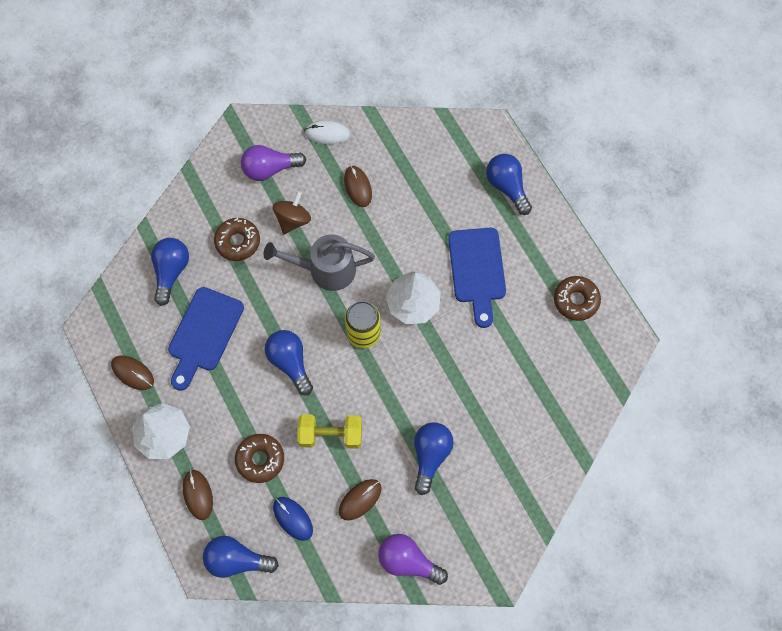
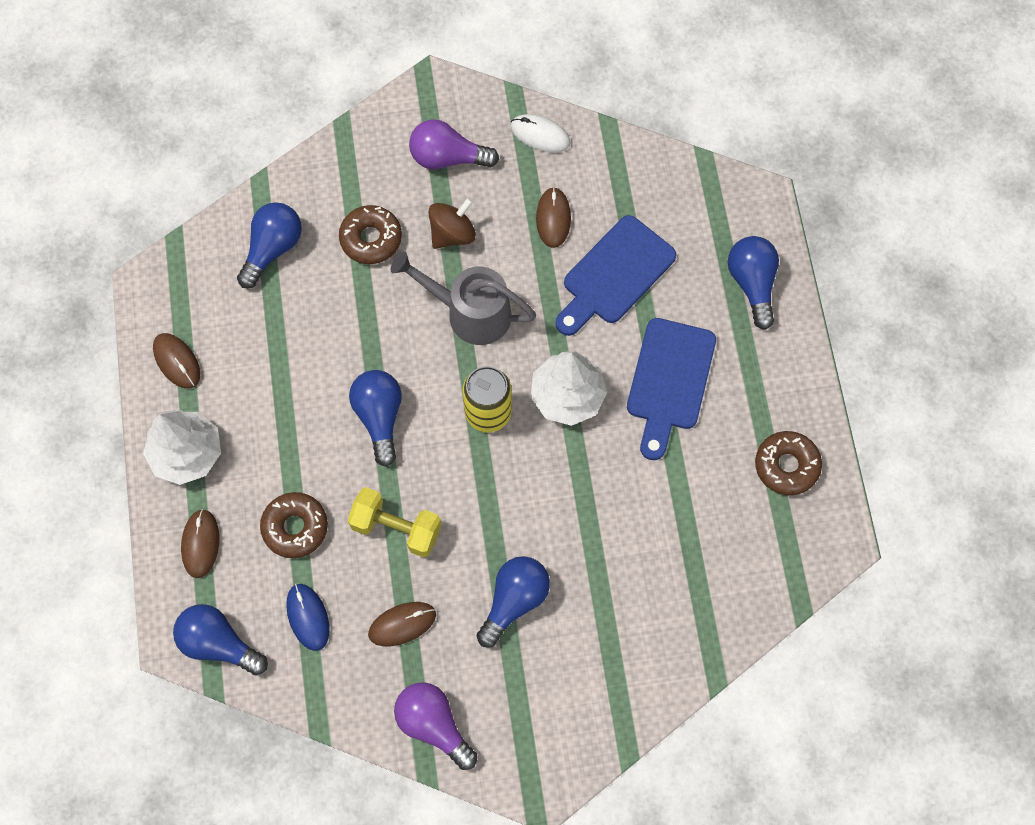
camera: 20 degrees right, 0 degrees up
(204, 334) = (284, 342): blue cutting board -> blue cutting board (614, 275)

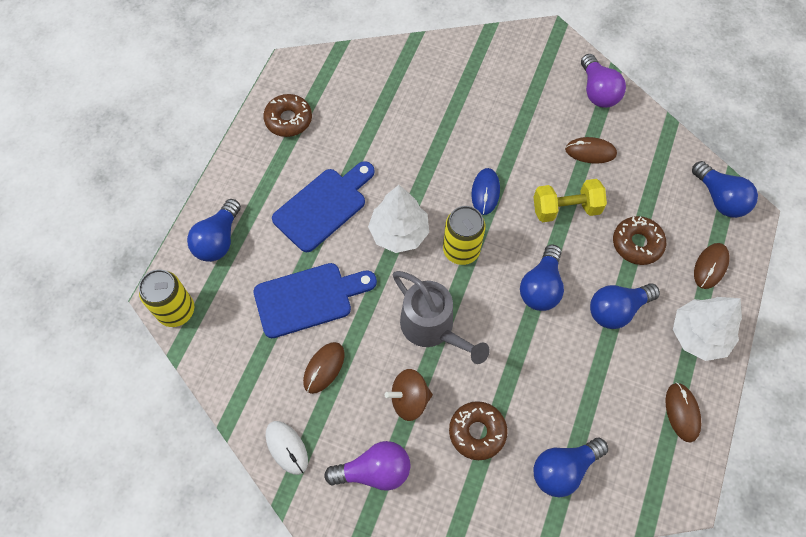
camera: 150 degrees left, 5 degrees down
(308, 617) = (652, 185): blue mouse -> blue mouse (485, 192)
(396, 528) = (566, 209): yellow dumbbell -> yellow dumbbell turned 60 degrees counterclockwise
(448, 157) = (374, 471): purple light bulb -> purple light bulb turned 45 degrees counterclockwise
(514, 601) = (511, 130): blue light bulb -> blue light bulb (617, 310)
(736, 193) = (176, 311): none -> yellow can

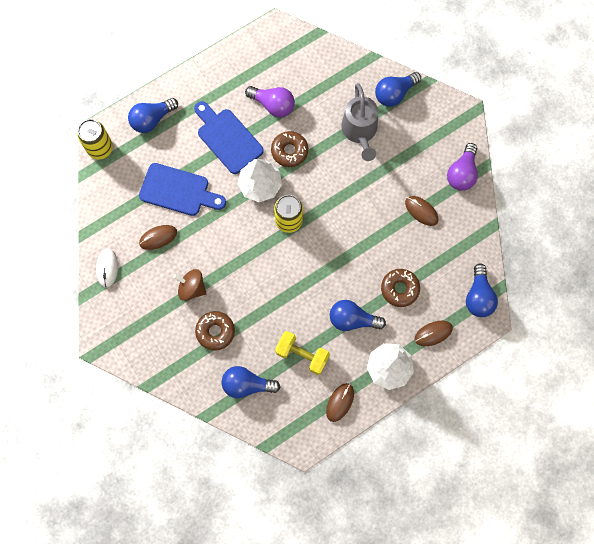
camera: 35 degrees right, 10 degrees up
(288, 120) = (247, 65): brown donut -> brown donut (289, 151)
(323, 206) = (227, 138): blue cutting board -> blue cutting board turned 120 degrees counterclockwise
(374, 471) = (144, 313): purple light bulb -> purple light bulb (273, 105)
(433, 328) = (236, 256): grey watering can -> grey watering can (360, 132)
(485, 192) = (332, 194): blue mouse -> none
(541, 287) = (318, 275): blue light bulb -> blue light bulb (394, 93)
(566, 209) = (374, 237): yellow dumbbell -> yellow dumbbell (302, 355)

